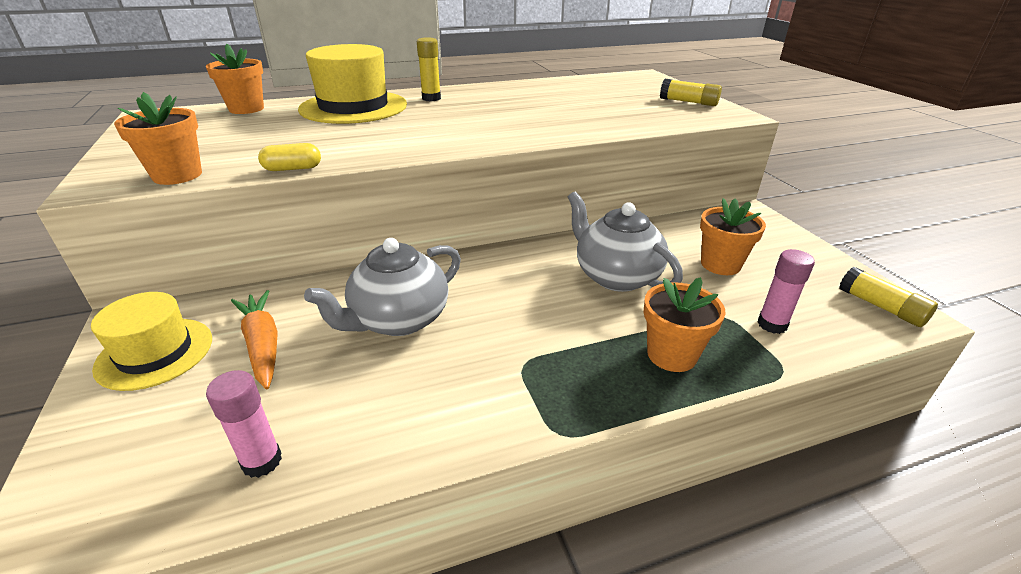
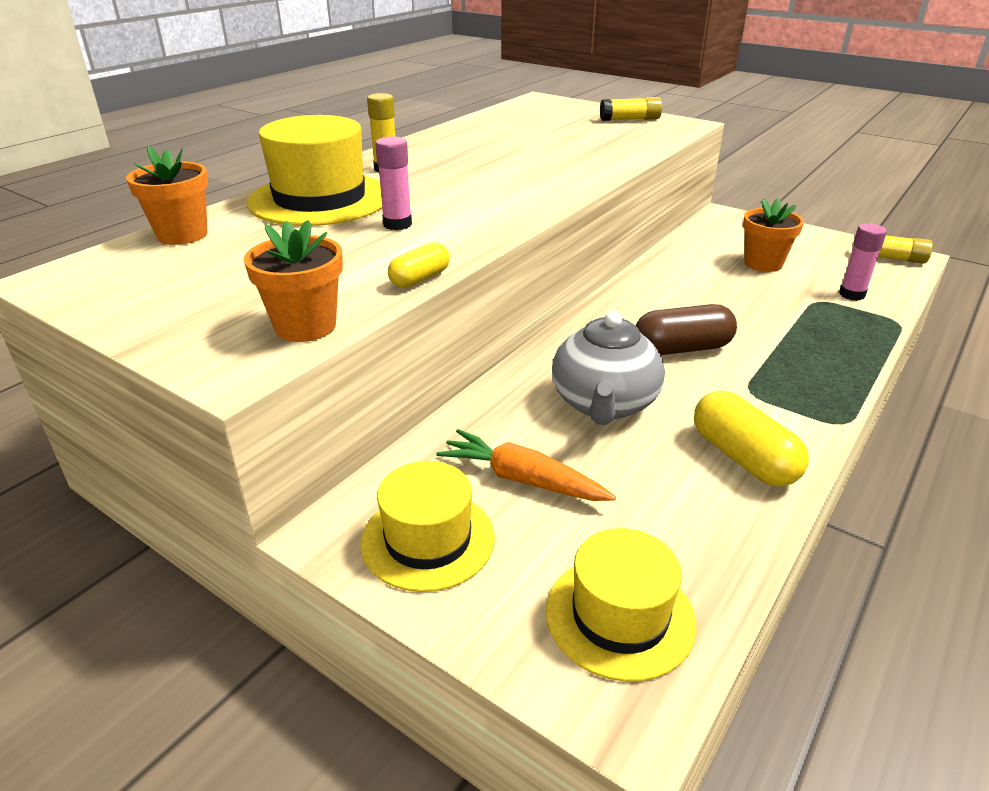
camera: 35 degrees left, 0 degrees up
(147, 475) = (620, 616): none -> yellow hat
(262, 461) = (689, 552): pink glue stick -> pink glue stick (397, 224)
(424, 414) = (743, 458): none -> yellow capsule
(526, 305) = (682, 348): none -> brown capsule
(615, 276) = (709, 300): grey teapot -> none
(671, 355) = (827, 340): orange flower pot -> none

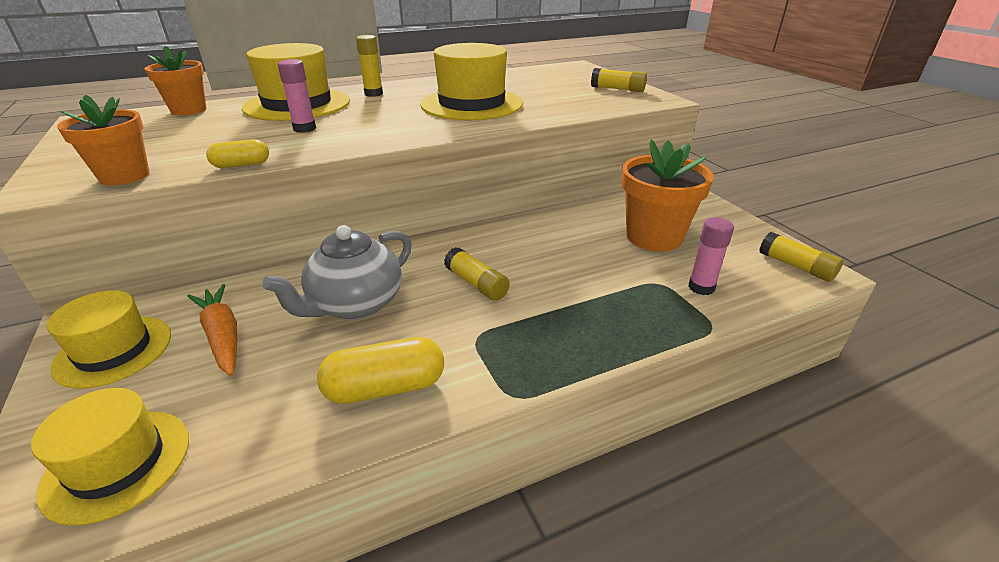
camera: 30 degrees right, 0 degrees up
(522, 161) = (471, 104): none -> yellow hat
(682, 348) = (476, 284): brown capsule -> yellow glue stick
(743, 458) = (385, 388): yellow capsule -> yellow capsule turned 75 degrees clockwise
(763, 263) = (653, 237): orange flower pot -> orange flower pot, size x1.53

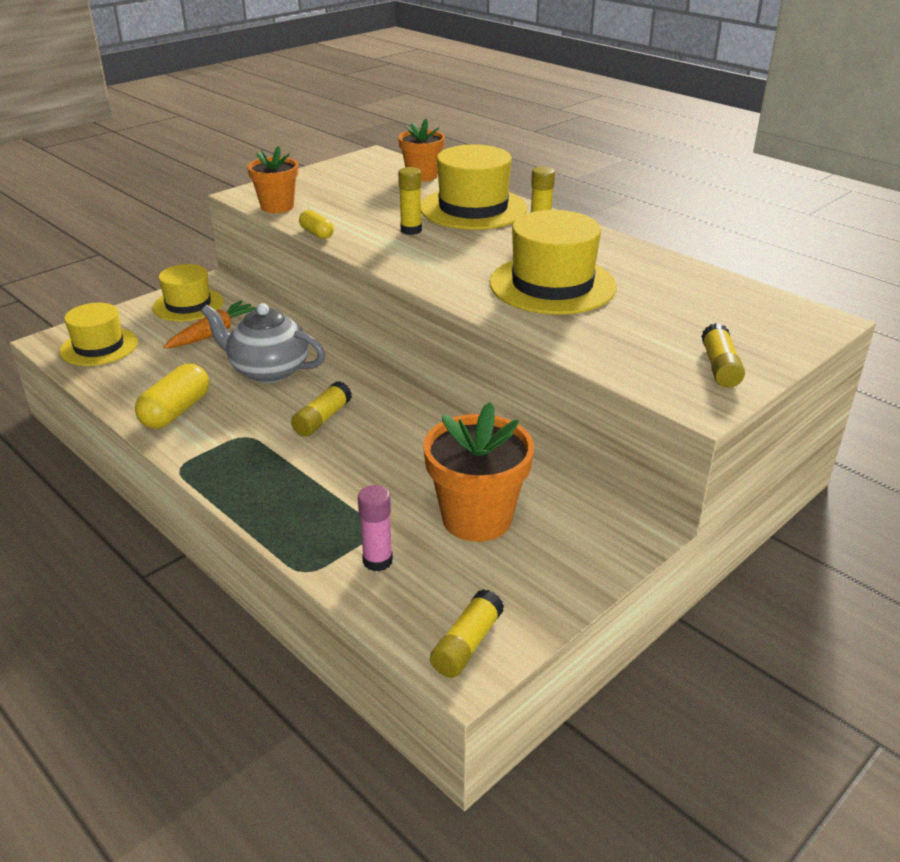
camera: 70 degrees right, 0 degrees up
(304, 128) = (411, 230): pink glue stick -> yellow glue stick
(385, 388) = (176, 411): yellow capsule -> yellow capsule turned 60 degrees clockwise

